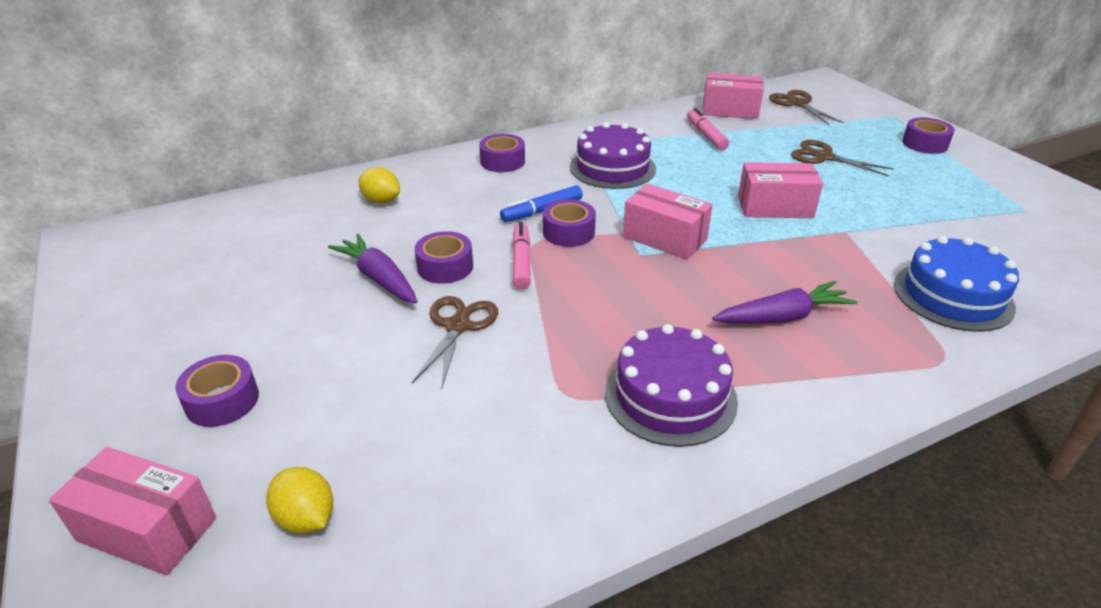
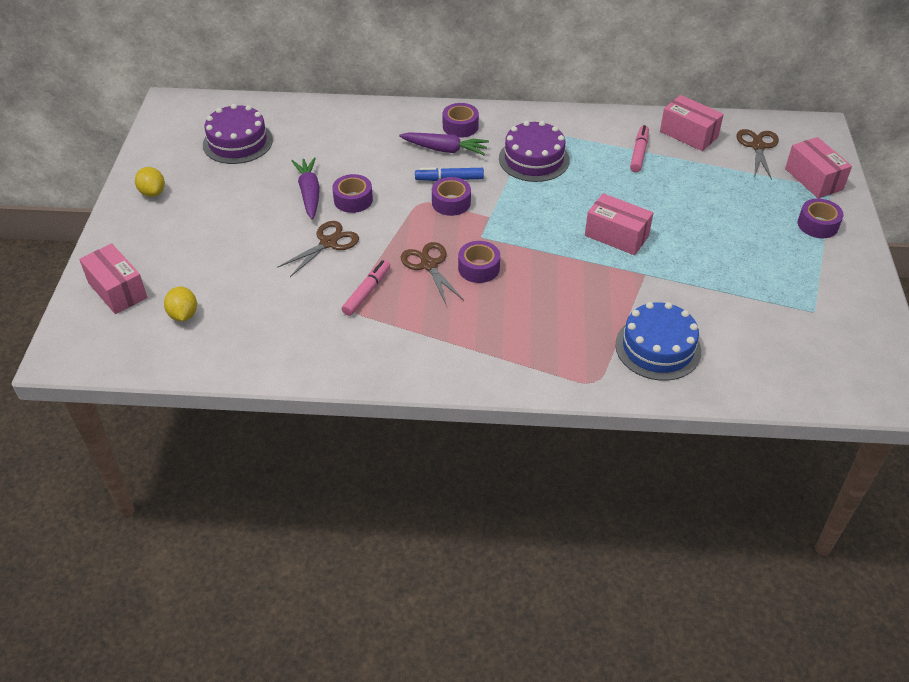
camera: 30 degrees right, 10 degrees up
(222, 401) = (182, 239): purple tape -> purple tape (478, 268)
(381, 201) = (353, 133): yellow lemon -> yellow lemon (152, 192)
(521, 262) = (401, 213): pink marker -> pink marker (367, 292)
(664, 238) = (510, 231): pink box -> pink box (813, 179)
(670, 396) = (406, 332): purple cake -> purple cake (237, 142)
(782, 317) = (524, 315): purple carrot -> purple carrot (445, 149)
(823, 157) = (711, 207): brown scissors -> brown scissors (429, 265)

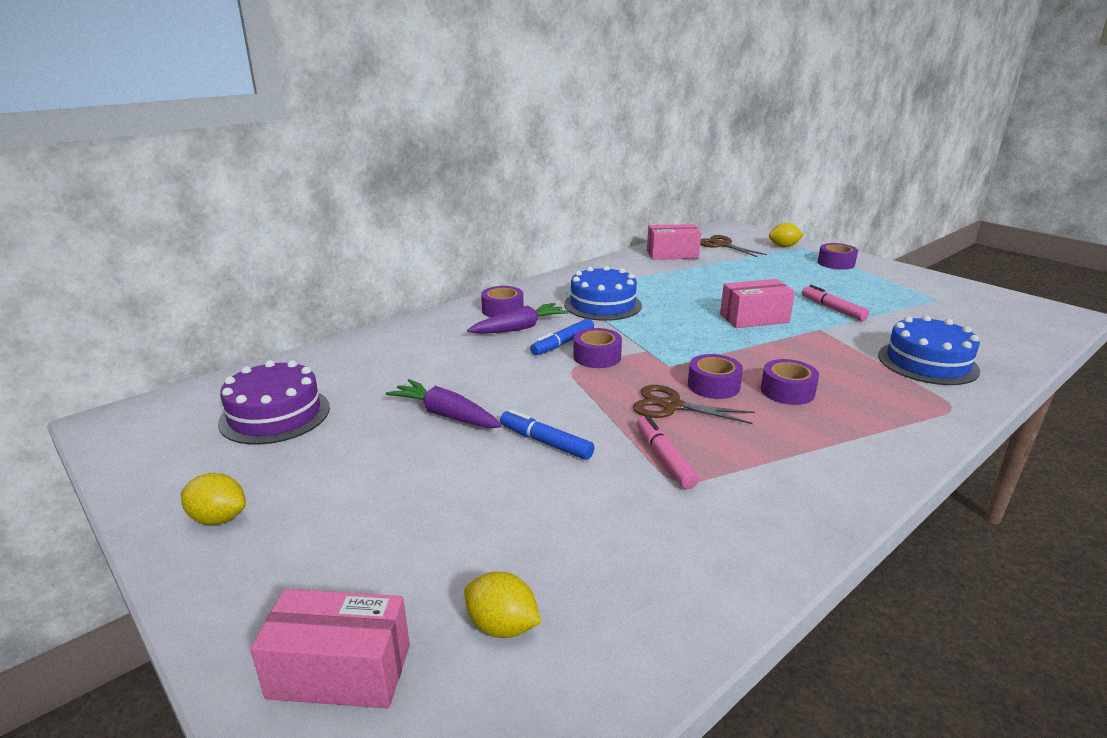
camera: 45 degrees left, 20 degrees down
(328, 243) = (545, 442): brown scissors -> blue marker
(353, 200) = (503, 397): purple tape -> purple tape (787, 391)
(534, 159) = (602, 305): purple cake -> blue cake
(639, 153) = (664, 273): pink marker -> pink marker (832, 309)
(813, 179) = (783, 246): pink box -> yellow lemon

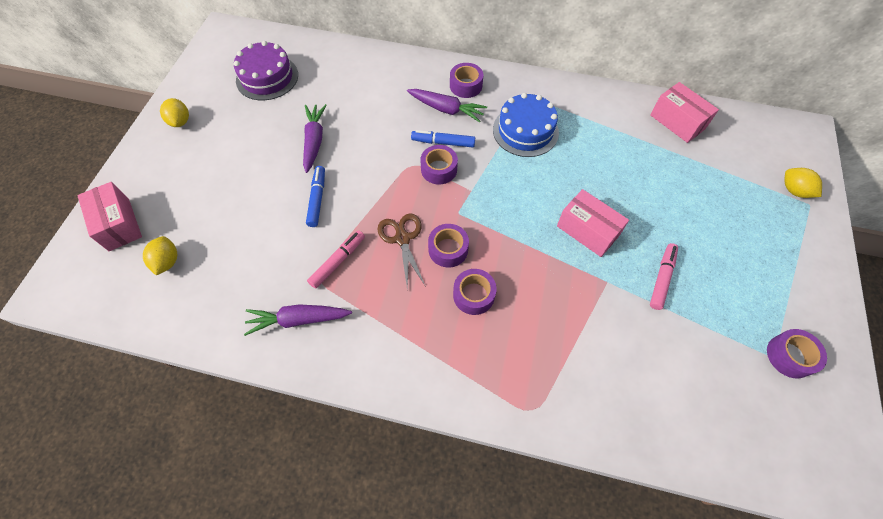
camera: 55 degrees right, 35 degrees up
(722, 245) = (743, 144): brown scissors -> none
(735, 519) = (298, 320): none -> purple carrot
(836, 263) = (791, 247): purple tape -> purple tape (789, 356)
(927, 362) = (604, 377): blue cake -> none

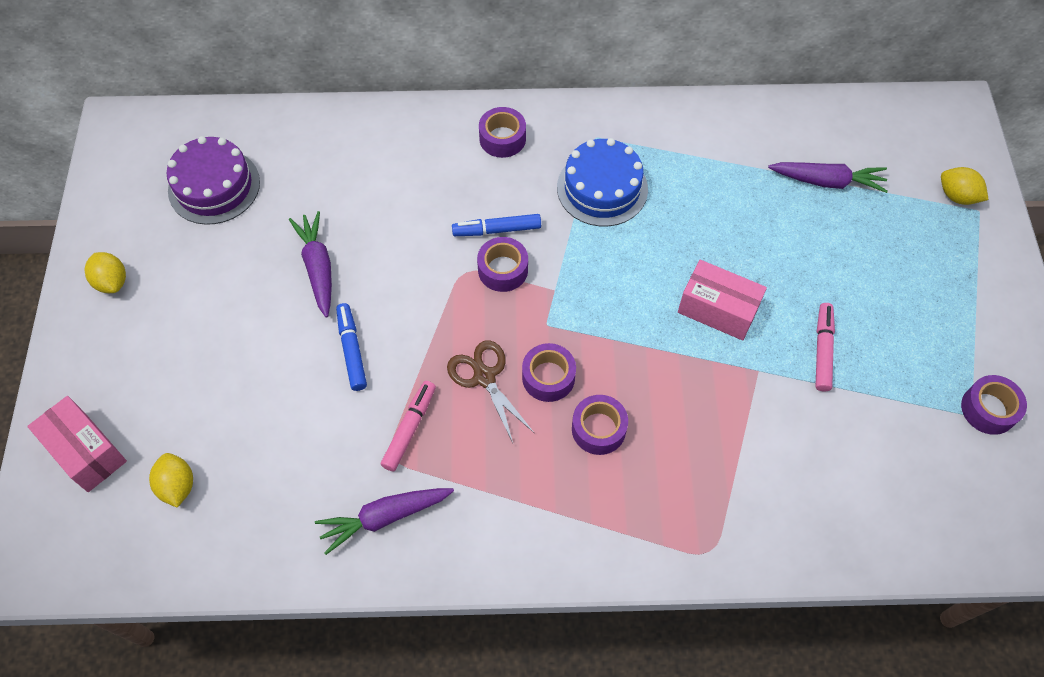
camera: 15 degrees left, 0 degrees up
(446, 109) = (486, 180): purple carrot -> purple carrot (827, 181)
(677, 122) = (795, 132): pink box -> none

